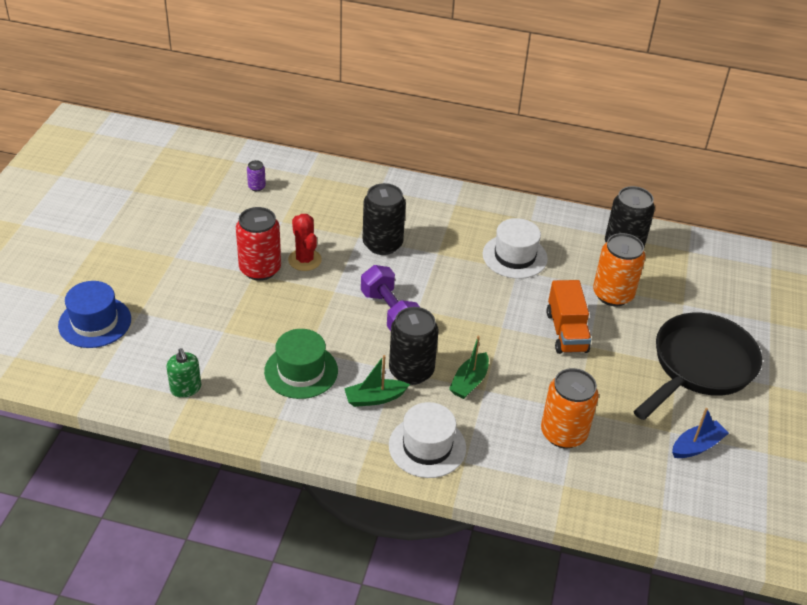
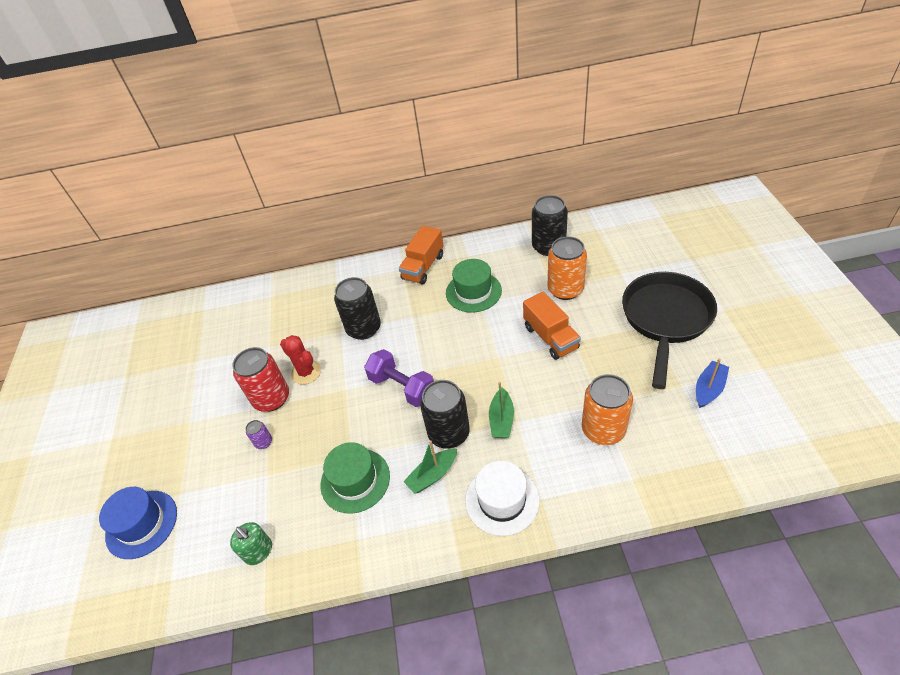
camera: 15 degrees left, 5 degrees up
(256, 187) = (233, 325): purple can -> purple can (264, 442)
(477, 211) = (423, 267): none -> orange truck
(514, 256) = (473, 292): white hat -> green hat

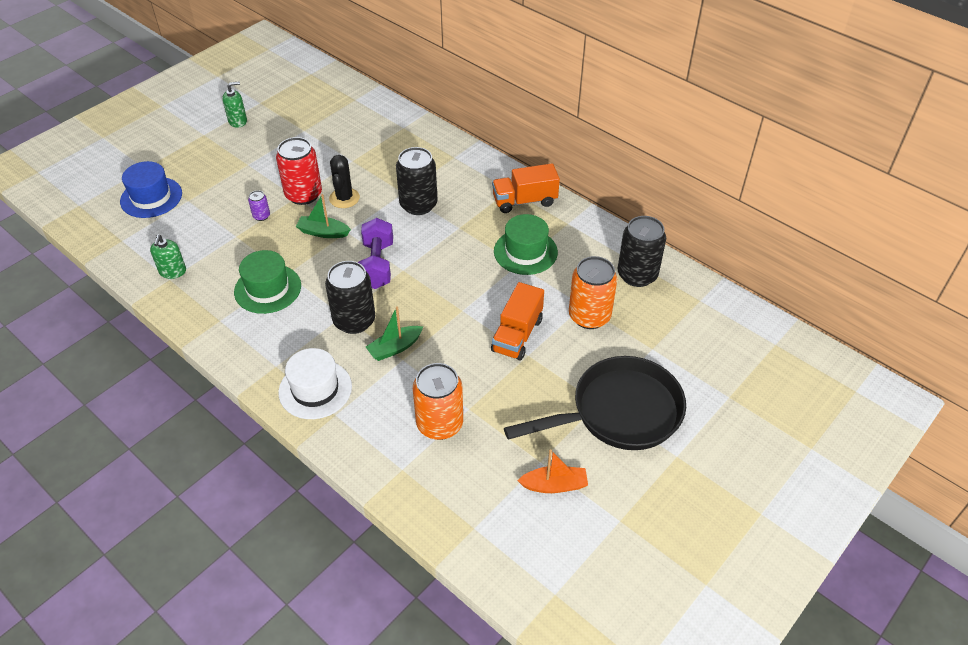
camera: 45 degrees right, 0 degrees up
(127, 403) = (238, 121): none -> green soap dispenser
(306, 372) = (344, 198): red cactus -> black cactus
(432, 475) = (306, 332): green boat -> green boat (323, 232)
(709, 389) = (554, 485): blue boat -> orange boat

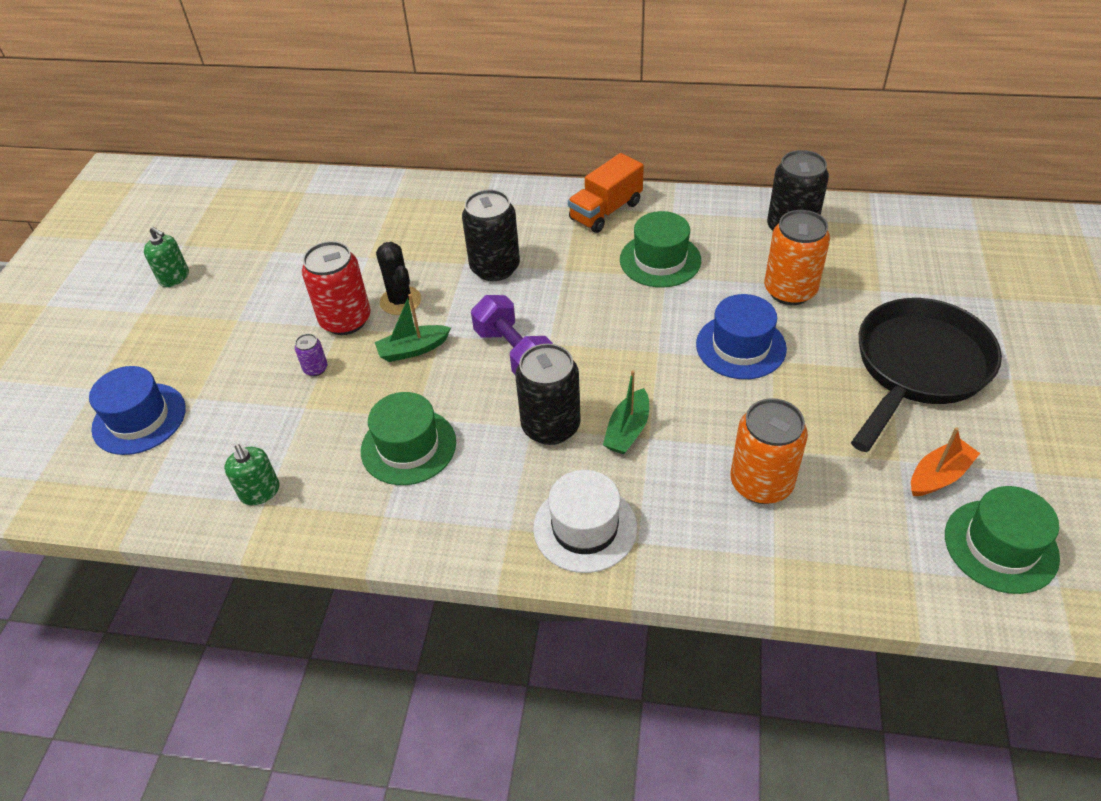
camera: 30 degrees left, 0 degrees up
(238, 121) = (174, 277): green soap dispenser -> green soap dispenser turned 90 degrees clockwise
(517, 335) = (740, 346): orange truck -> blue hat
(545, 548) = (1000, 546): none -> green hat

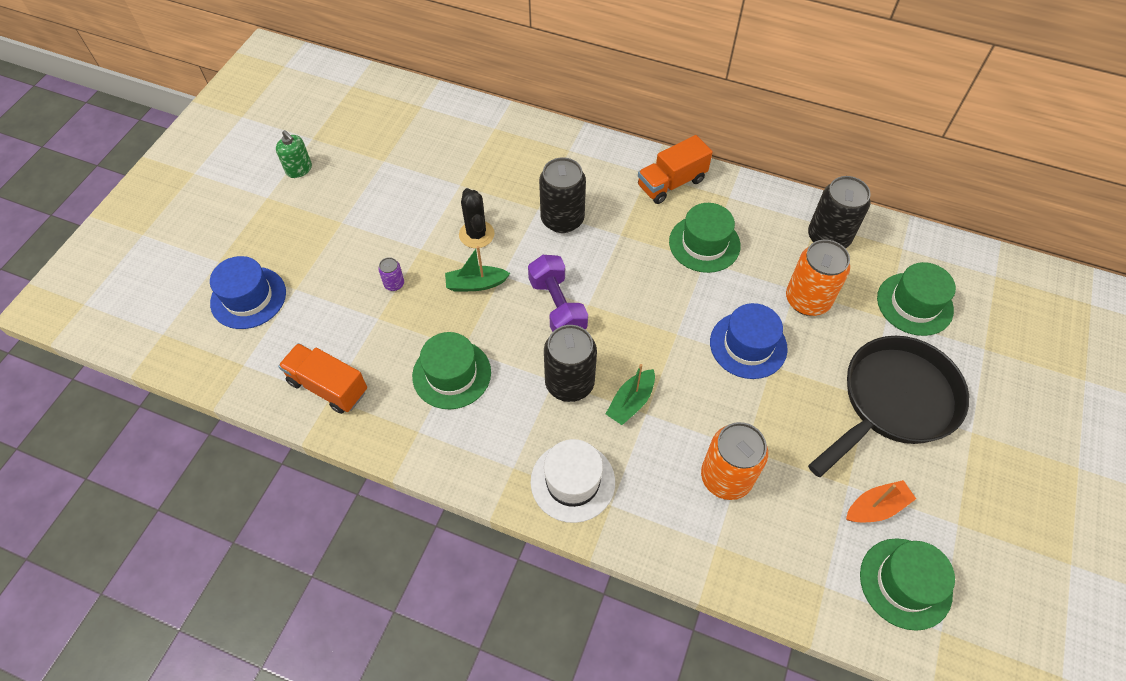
camera: 10 degrees right, 10 degrees up
(260, 492) = (328, 386): green soap dispenser -> orange truck
(345, 320) = (428, 243): red can -> none
(904, 271) = (914, 304): none -> green hat

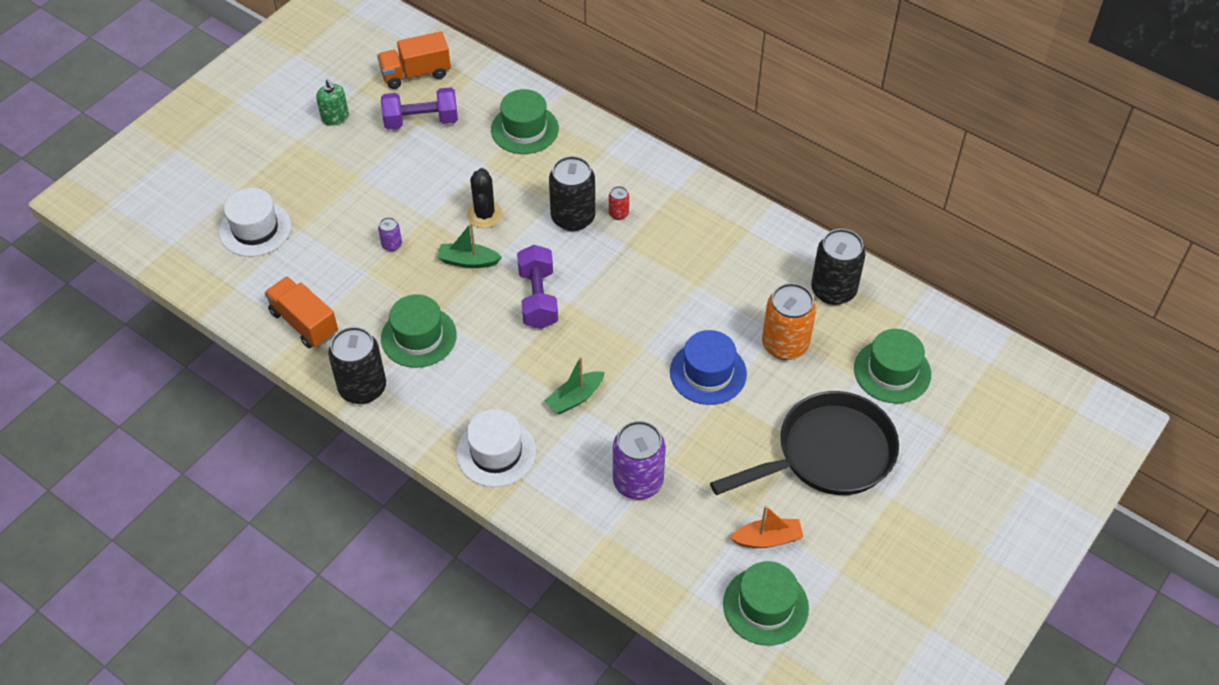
camera: 15 degrees right, 5 degrees down
(248, 297) = (255, 229): blue hat -> white hat
(385, 156) = (421, 121): none -> purple dumbbell
(569, 383) = (524, 369): black can -> black can (362, 388)
(604, 206) = (618, 213): none -> red can
(671, 183) = (695, 204): orange truck -> orange truck (416, 74)
(704, 244) = (704, 270): green hat -> green hat (524, 129)
(726, 477) = (638, 481): orange can -> purple can

